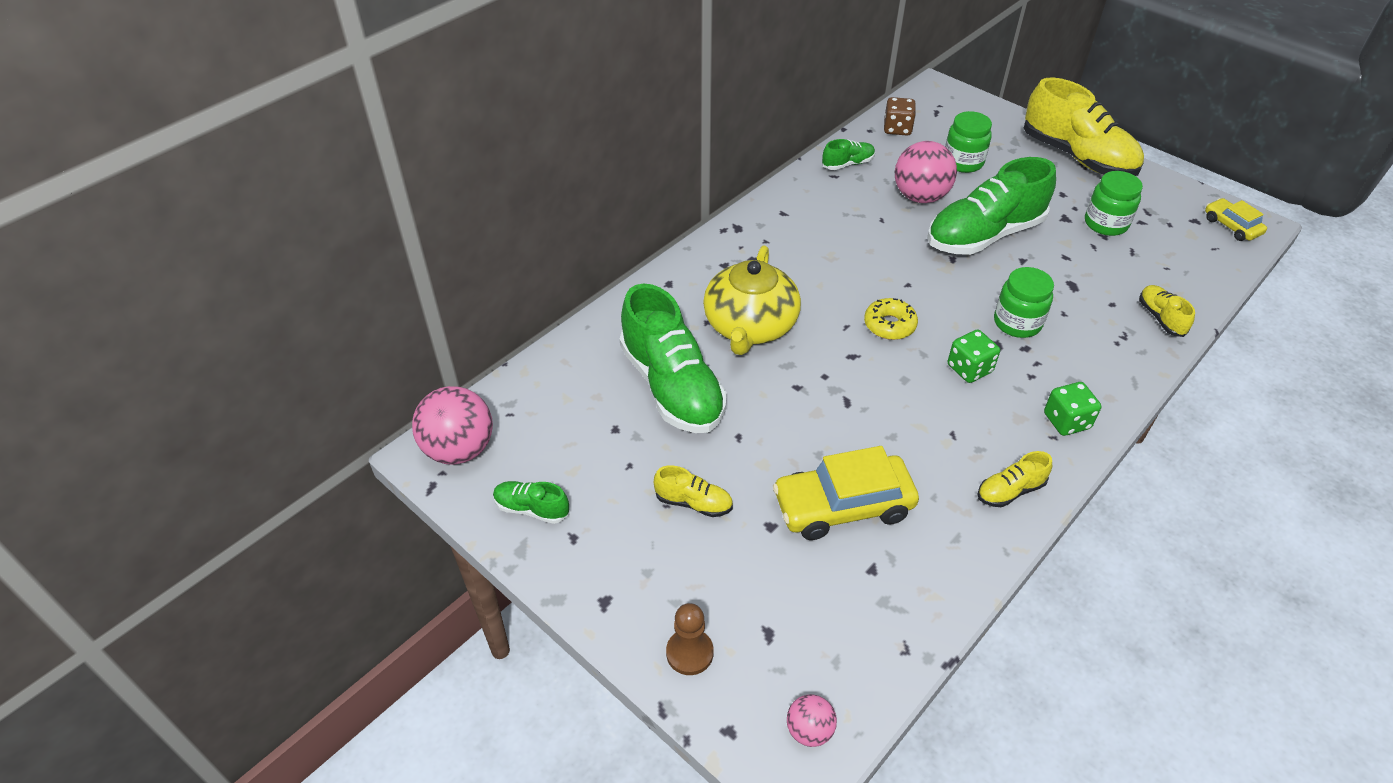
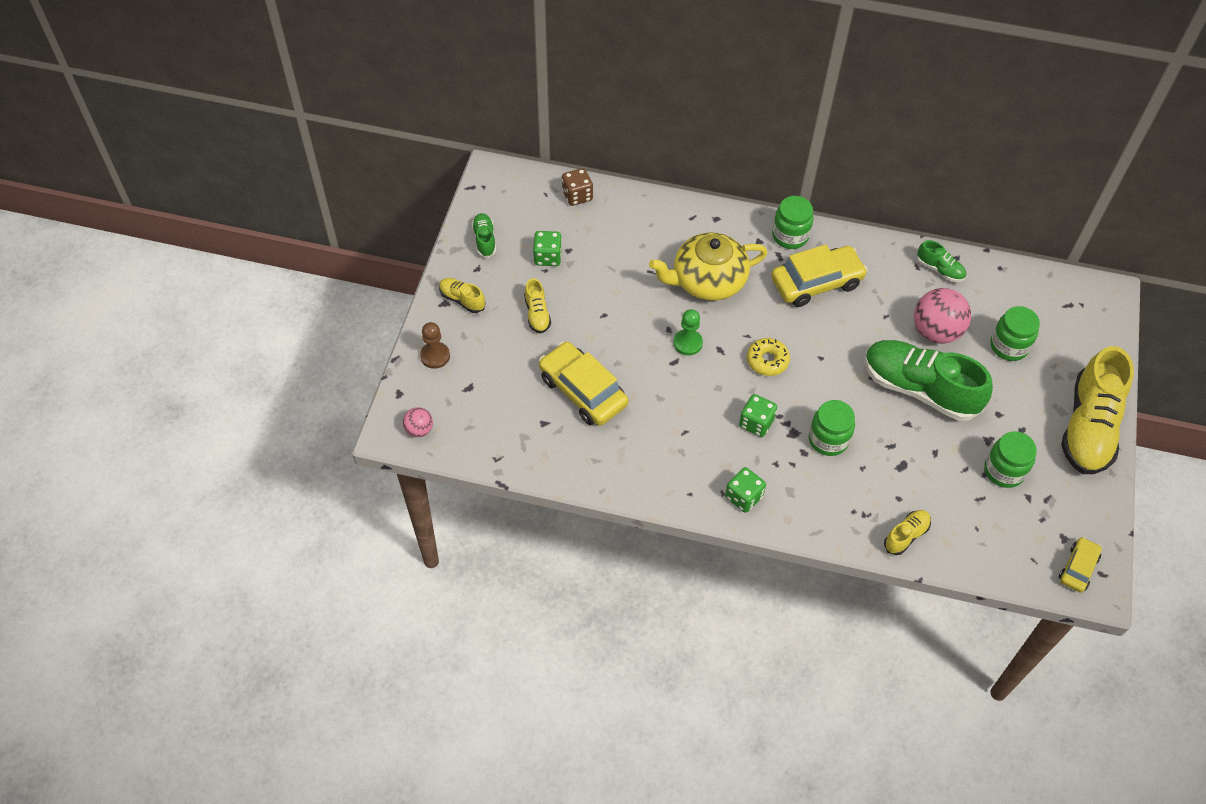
camera: 60 degrees right, 10 degrees up
(459, 449) = (504, 185): pink ball -> none
(611, 453) = (547, 257): none -> green dice
(672, 386) = (622, 263): green shoe -> none
(735, 240) = (790, 236): none -> green jar
(809, 247) = (816, 282): none -> yellow car
(827, 378) = (688, 343): none -> green pawn
(897, 129) = (1018, 286): brown dice -> brown dice (577, 196)
(1010, 491) = (654, 479): yellow shoe -> yellow shoe (462, 299)

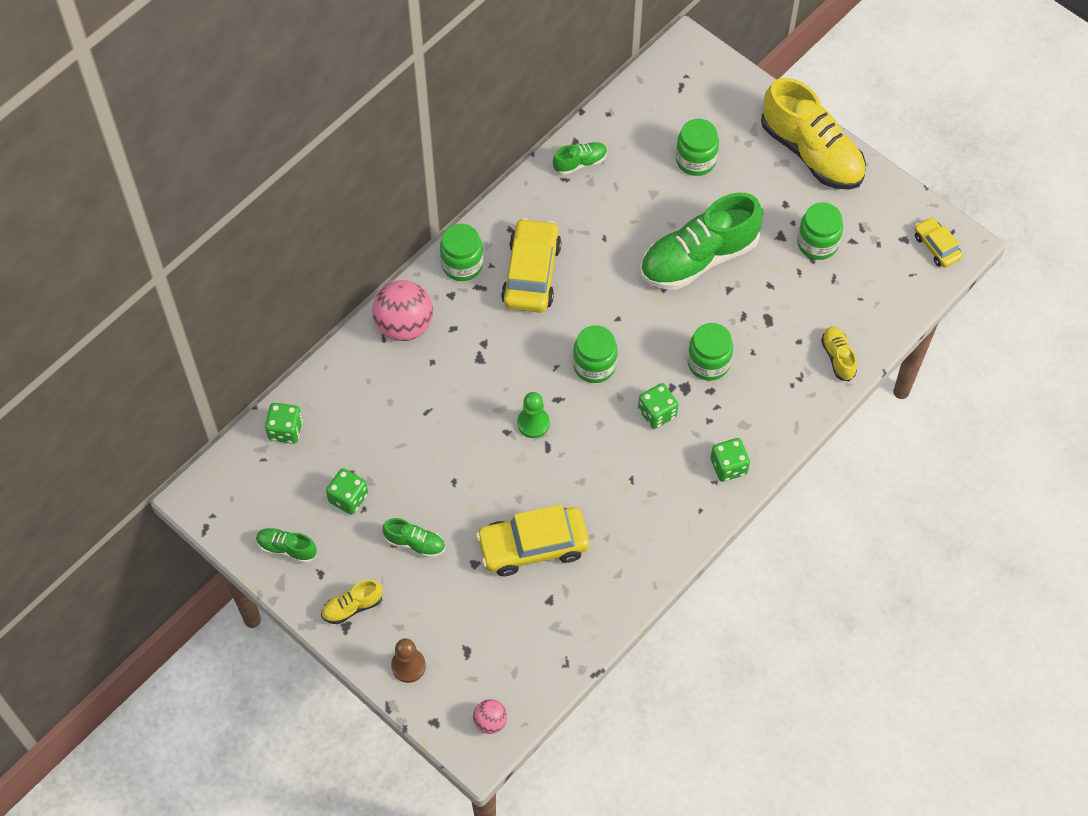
camera: 60 degrees left, 5 degrees up
(537, 314) = (415, 543): yellow shoe -> green shoe
(577, 196) = (285, 430): brown dice -> green dice
(707, 281) = (470, 366): yellow teapot -> none
(767, 361) = (594, 365): yellow donut -> green jar
(935, 331) = (645, 208): pink ball -> pink ball (404, 325)

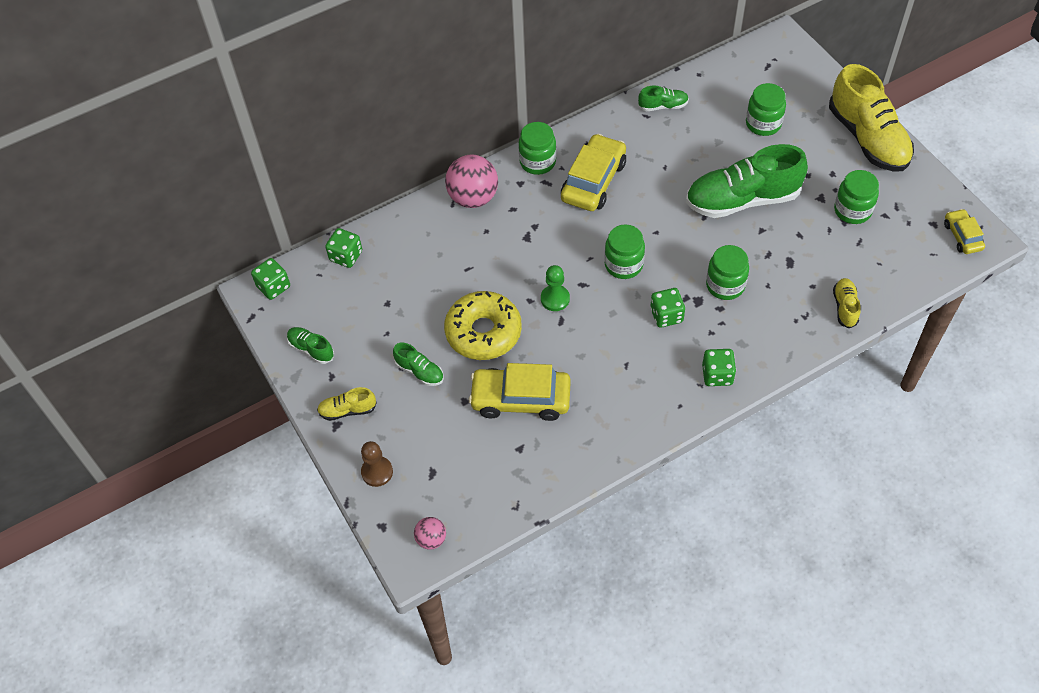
camera: 20 degrees right, 5 degrees down
(348, 498) = (377, 321): green dice -> green dice (273, 287)
(468, 481) = (483, 332): none -> yellow donut

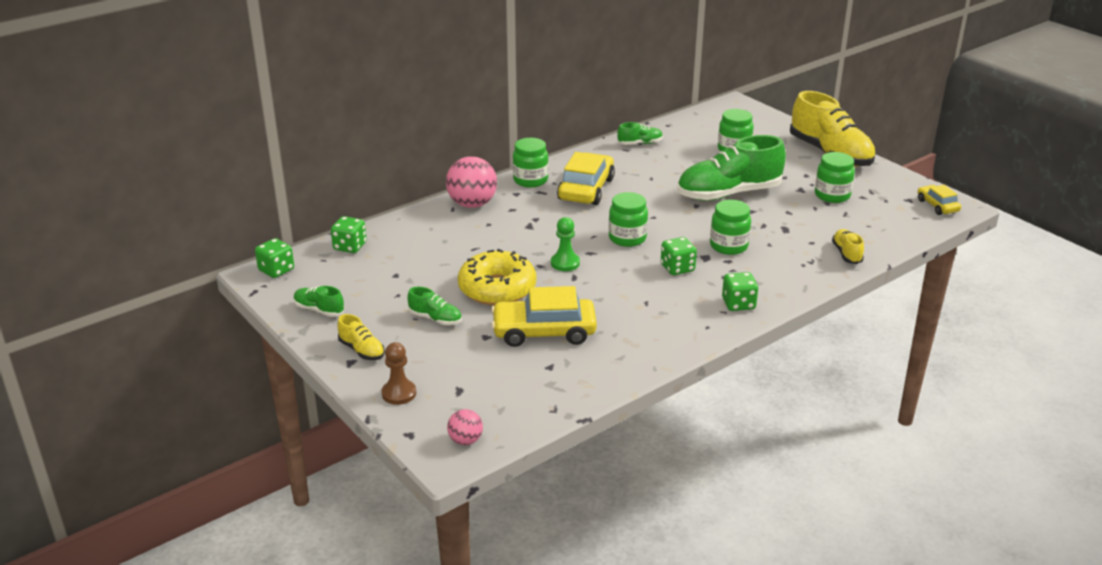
camera: 10 degrees left, 25 degrees down
(347, 410) = (362, 350): yellow shoe -> yellow shoe turned 120 degrees counterclockwise

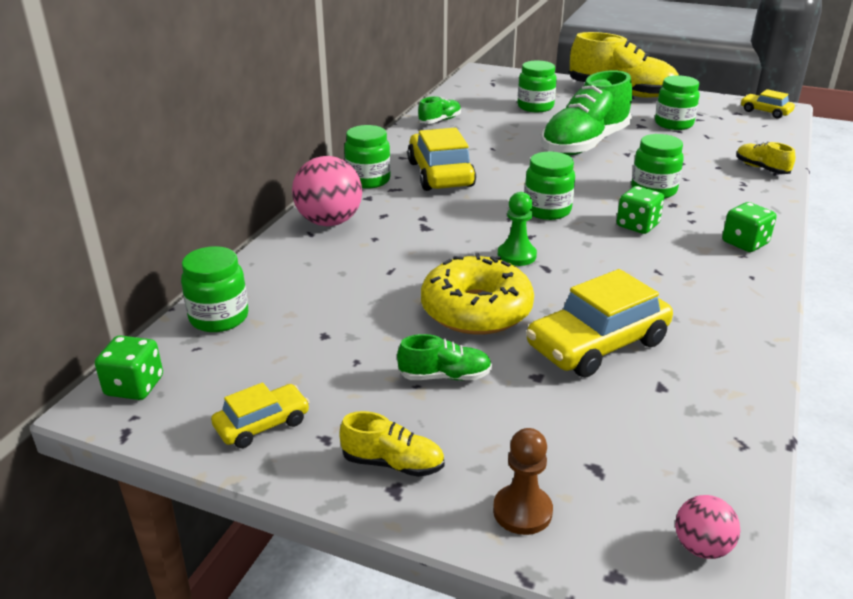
camera: 30 degrees left, 0 degrees up
(319, 310) = (262, 424): green shoe -> yellow car
(350, 246) = (219, 318): green dice -> green jar

